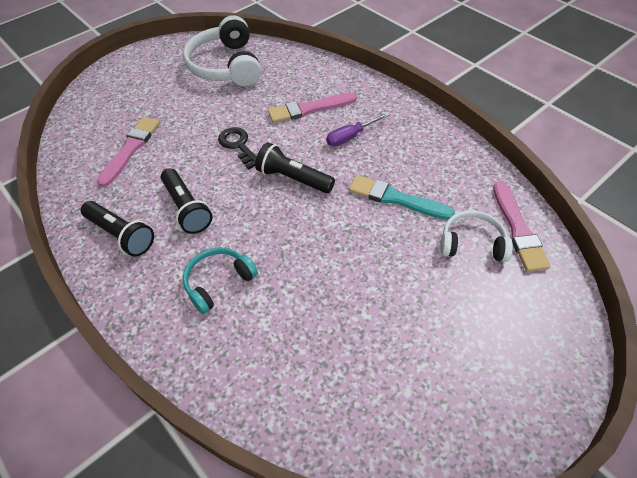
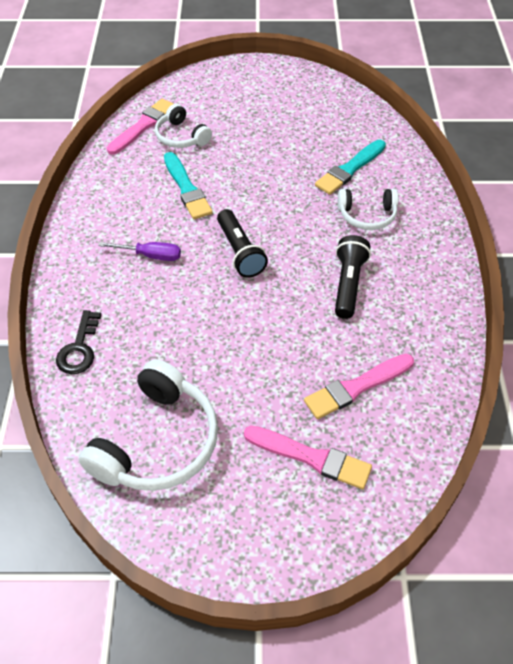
camera: 140 degrees left, 0 degrees up
(121, 235) = (418, 296): black flashlight -> none
(218, 282) = (367, 215): turquoise headphones -> white headphones
(238, 145) = (251, 316): black key -> black key (79, 349)
(279, 327) = (350, 169): none -> turquoise brush
(309, 109) = (146, 310): pink brush -> pink brush (311, 457)

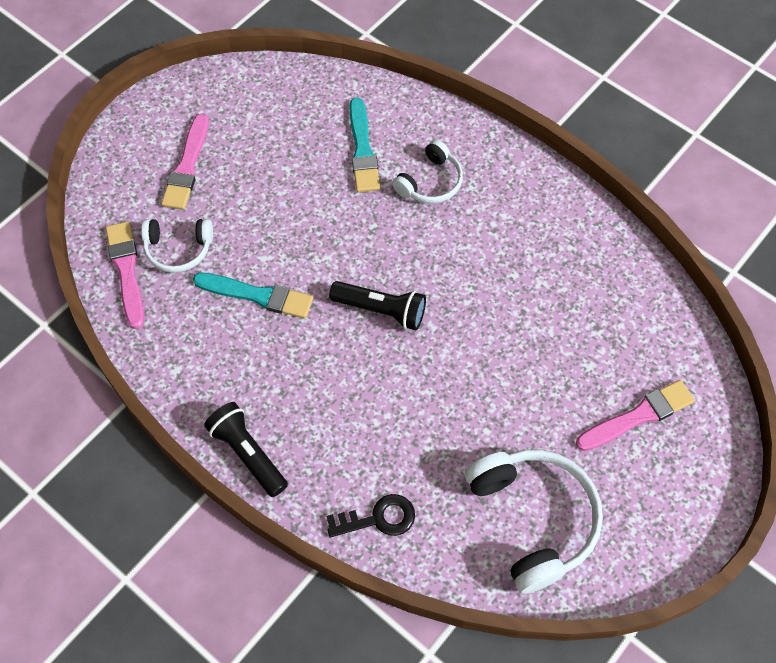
camera: 50 degrees left, 10 degrees up
(79, 349) = (378, 518): black key -> black key turned 60 degrees counterclockwise
(150, 255) = (317, 385): purple screwdriver -> none
(348, 284) = (493, 257): black flashlight -> black flashlight (248, 453)
(357, 387) = (600, 334): pink brush -> pink brush (187, 166)

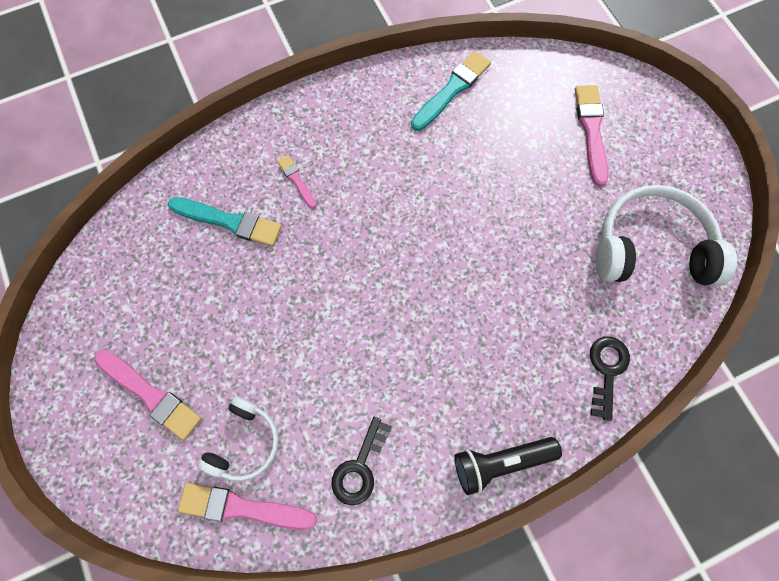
camera: 65 degrees left, 10 degrees up
(194, 342) = (359, 468): none -> black key
(257, 295) = (337, 384): turquoise brush -> turquoise brush (452, 90)
(381, 310) = (407, 280): black flashlight -> none
(430, 182) = (297, 180): white headphones -> pink brush

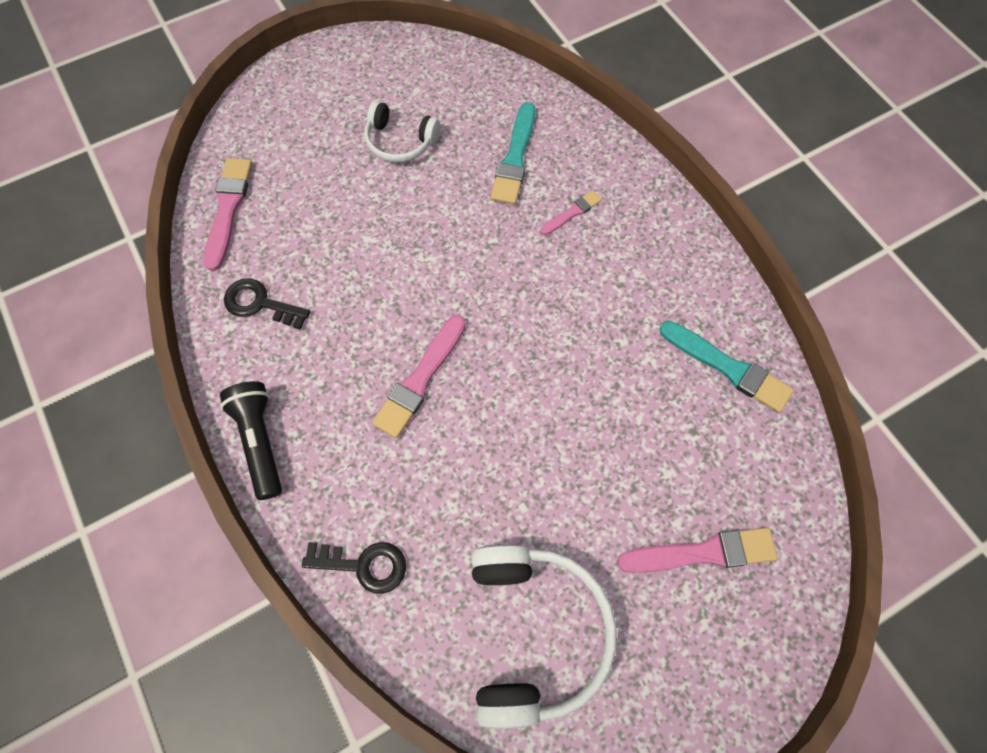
camera: 85 degrees right, 5 degrees down
(150, 395) = (333, 123): pink brush -> pink brush (420, 379)
(245, 442) = (287, 203): white headphones -> white headphones (400, 141)

